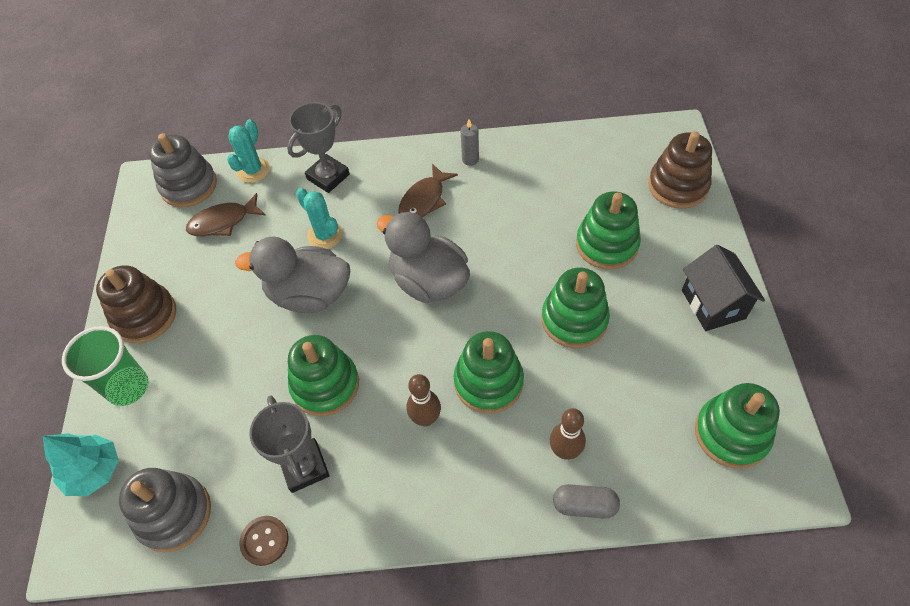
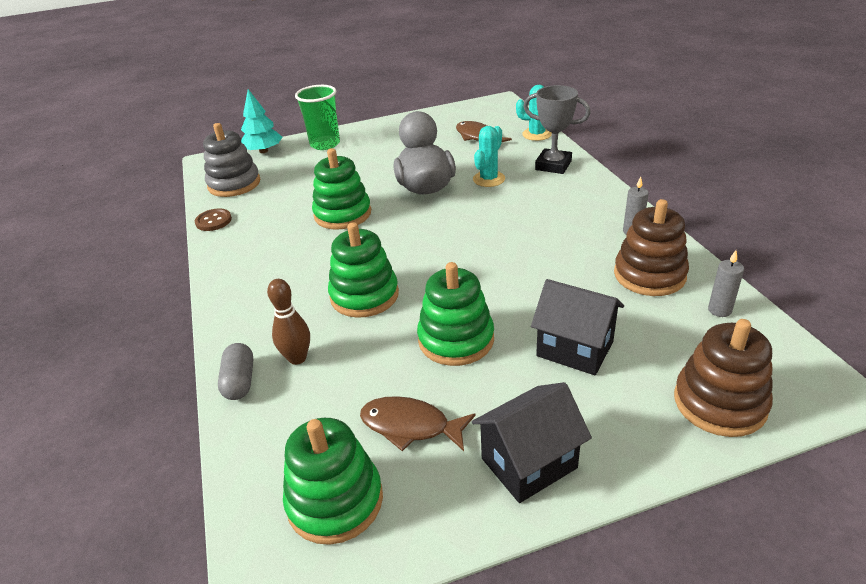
camera: 75 degrees right, 20 degrees down
(145, 316) = (382, 134): brown stacking toy -> brown stacking toy (649, 275)
(189, 186) = (504, 116): grey stacking toy -> none
(304, 467) = (271, 222): grey trophy -> none
(424, 200) = (559, 217): brown fish -> brown fish (410, 426)
(426, 418) = (320, 268): brown bowling pin -> none
(428, 281) = (464, 239): grey duck -> none
(588, 148) = (719, 310): none -> grey candle
(606, 244) = (575, 349): green stacking toy -> black house

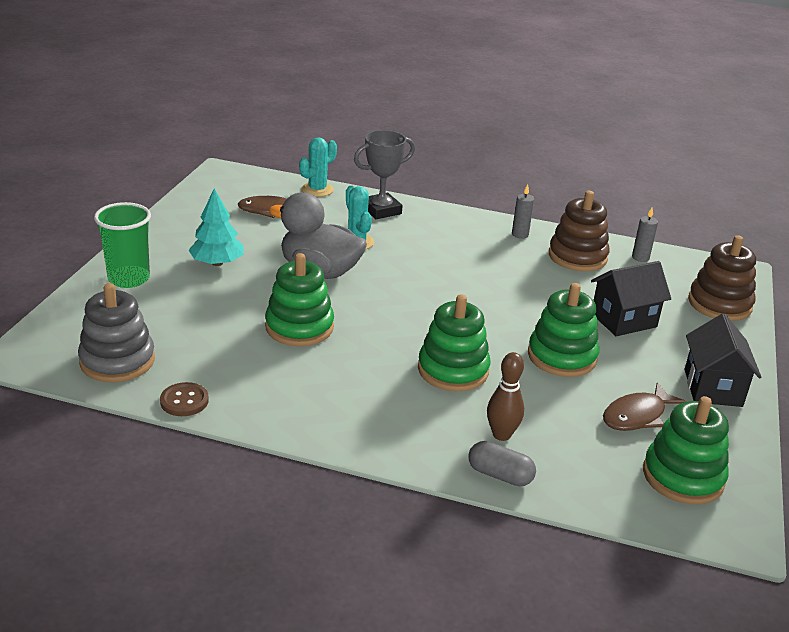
camera: 60 degrees left, 5 degrees down
(263, 151) = (68, 316): turquoise tree -> turquoise tree (217, 263)

